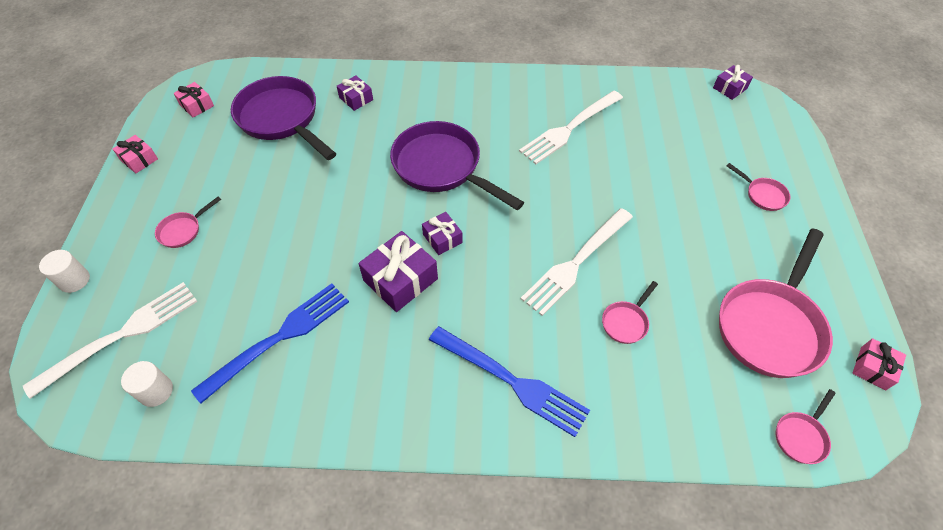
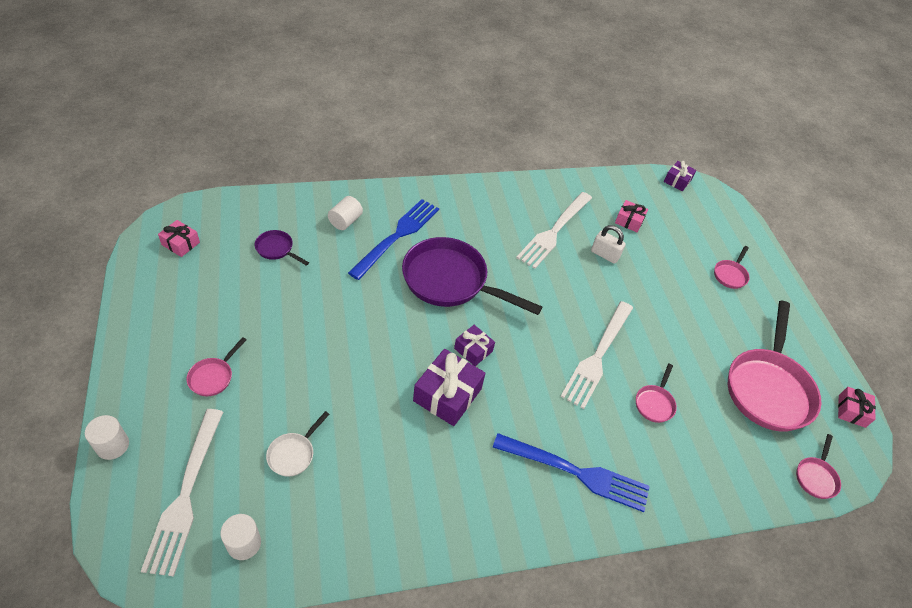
camera: 20 degrees left, 5 degrees down
(121, 335) = (186, 494): white fork -> white fork turned 150 degrees clockwise
(139, 159) = (138, 308): pink gift -> pink gift (629, 221)
(231, 314) = (293, 454): none -> white pan
(279, 338) = (350, 469): blue fork -> blue fork (397, 236)
(281, 119) = (277, 249): purple pan -> purple pan, size x0.44
(356, 99) = (345, 221): purple gift -> white cylinder
(619, 158) = (604, 254): none -> white padlock
(763, 195) = (730, 275): pink pan -> pink pan turned 90 degrees clockwise

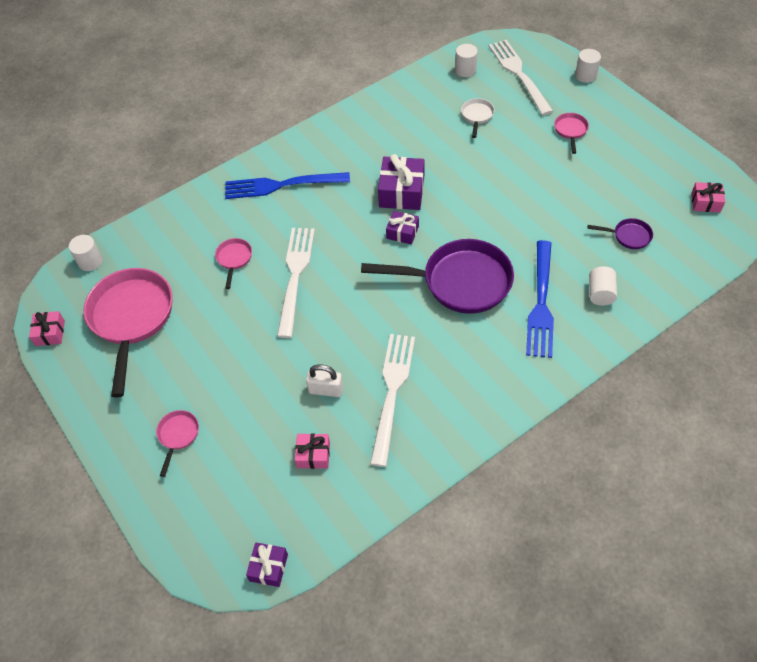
camera: 165 degrees right, 5 degrees up
(816, 477) = (90, 261): pink pan -> white cylinder

